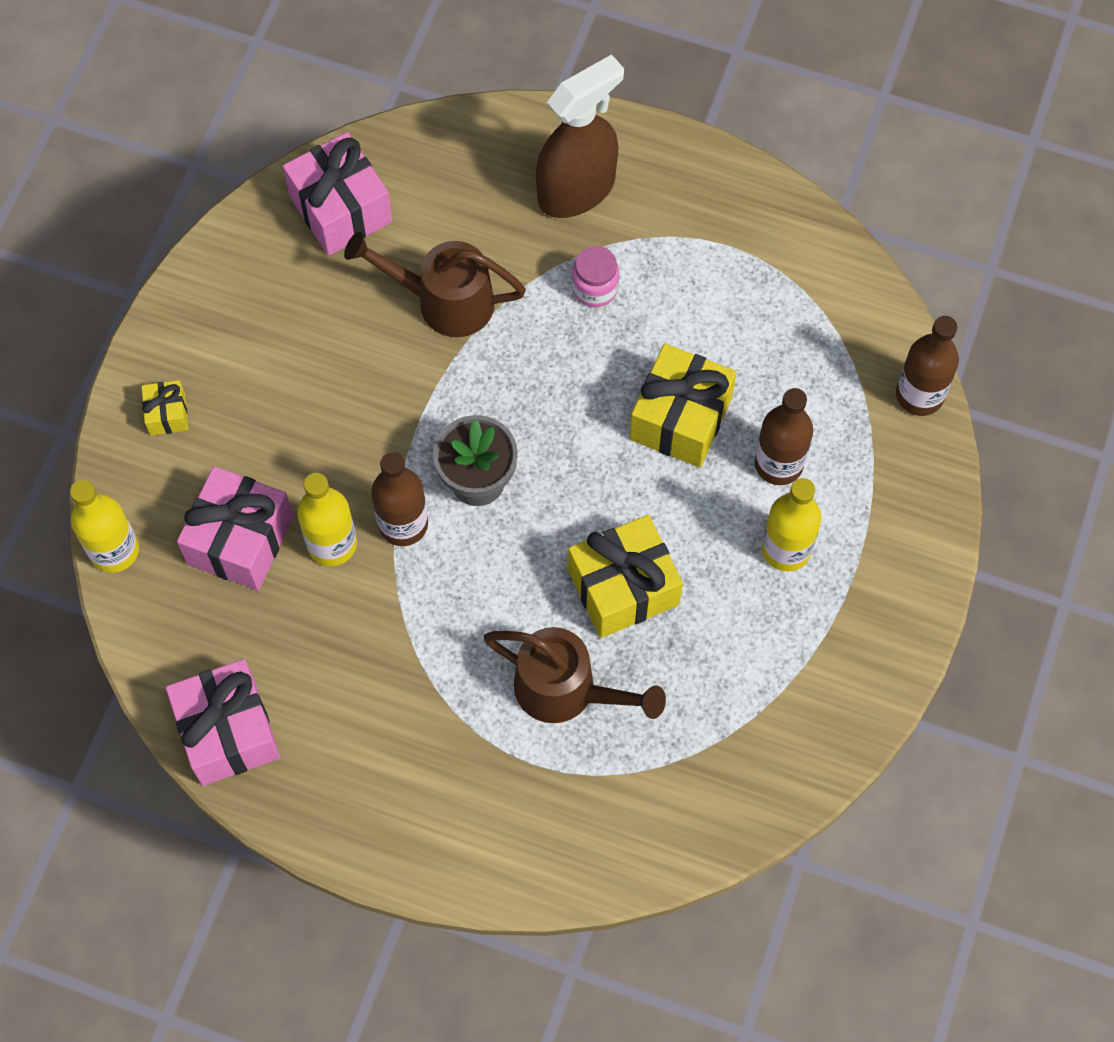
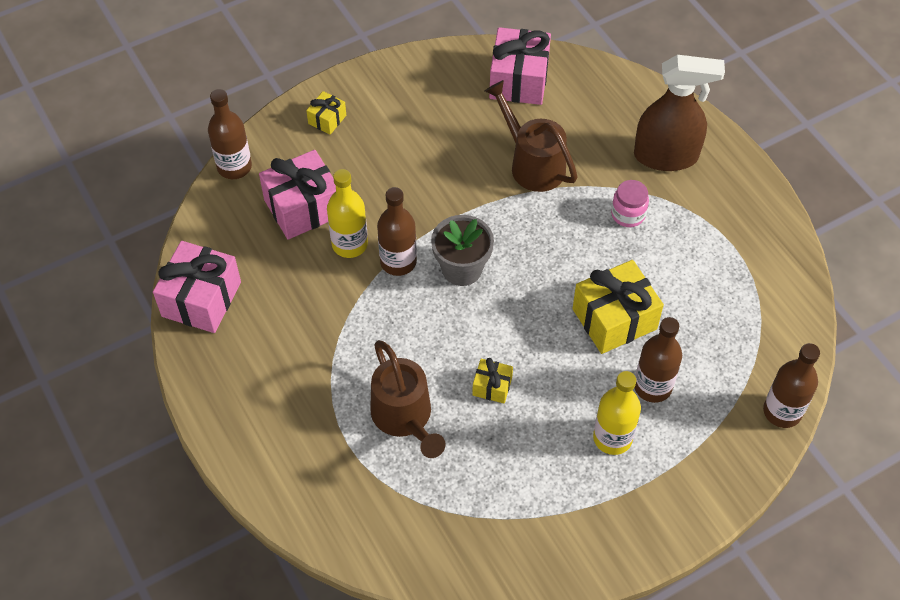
camera: 40 degrees right, 10 degrees down
(114, 550) = (234, 167): yellow bottle -> brown bottle
(623, 587) = (492, 386): yellow gift -> yellow gift, size x0.50

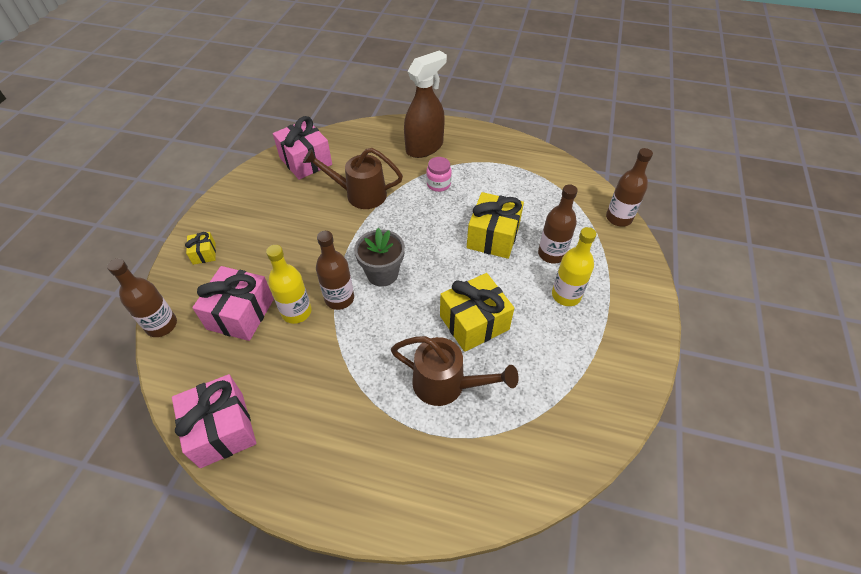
camera: 45 degrees left, 5 degrees down
(492, 386) = (474, 322): yellow gift -> yellow gift, size x2.01

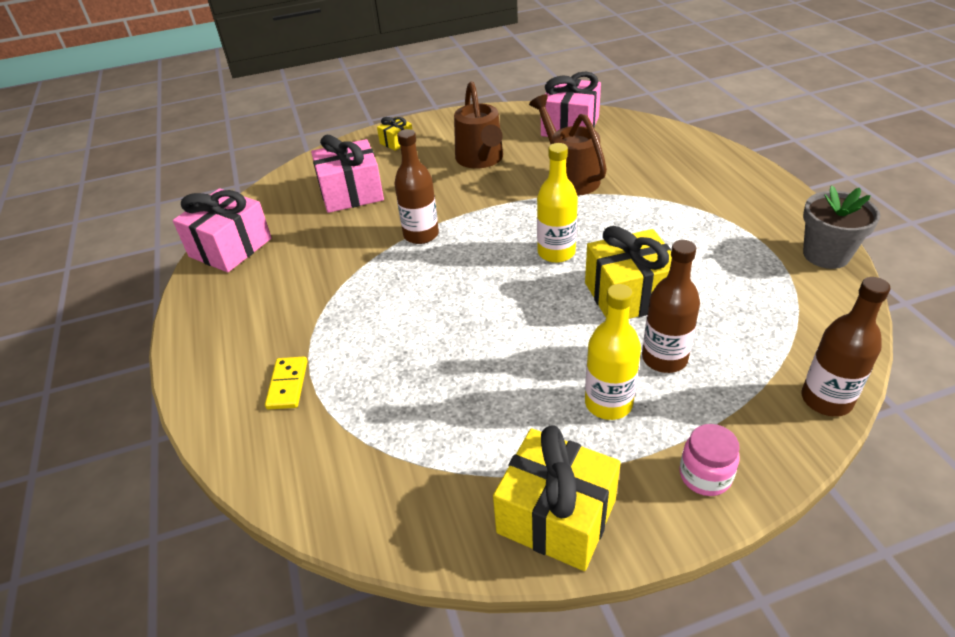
camera: 60 degrees right, 10 degrees down
(162, 325) = (306, 165): brown bottle -> none
(296, 312) = (381, 220): yellow bottle -> yellow bottle (556, 252)
(382, 274) = (480, 244): grey flower pot -> grey flower pot (826, 255)
(424, 147) = (701, 179): brown spray bottle -> none
(428, 452) = (287, 385): none -> yellow domino
(438, 184) = (656, 216): pink jar -> pink jar (705, 476)
(447, 385) = (379, 359): brown watering can -> brown watering can (481, 160)
(474, 322) = (482, 340): yellow gift -> yellow gift (556, 516)

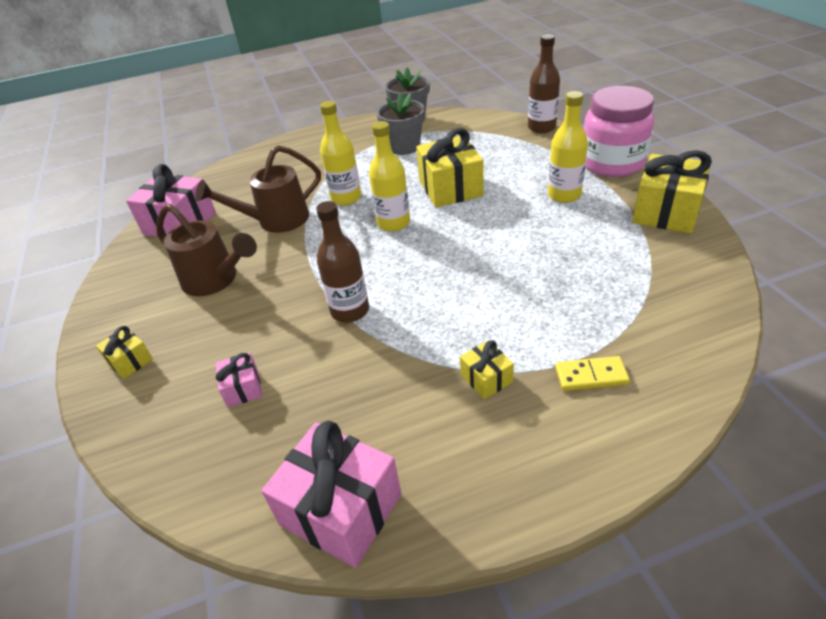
camera: 90 degrees left, 0 degrees up
(311, 316) = (486, 378): none -> yellow gift
(351, 193) = (243, 388): pink gift -> pink gift, size x0.50
(481, 160) = (216, 280): brown watering can -> brown watering can turned 45 degrees clockwise
(609, 216) = (346, 198): none -> yellow bottle
(664, 358) = (517, 175): brown bottle -> none
(705, 476) = (612, 163): pink jar -> pink jar, size x2.05
(737, 253) = (404, 147): none -> grey flower pot

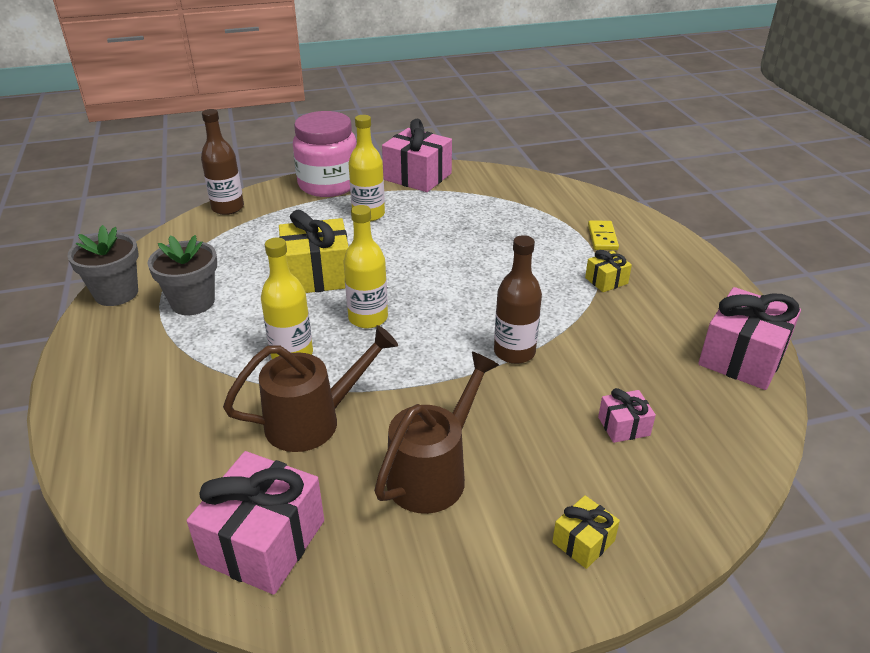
camera: 90 degrees left, 5 degrees down
(275, 221) = (314, 421): brown watering can -> brown watering can turned 90 degrees counterclockwise
(666, 211) = (417, 176): yellow gift -> pink gift

